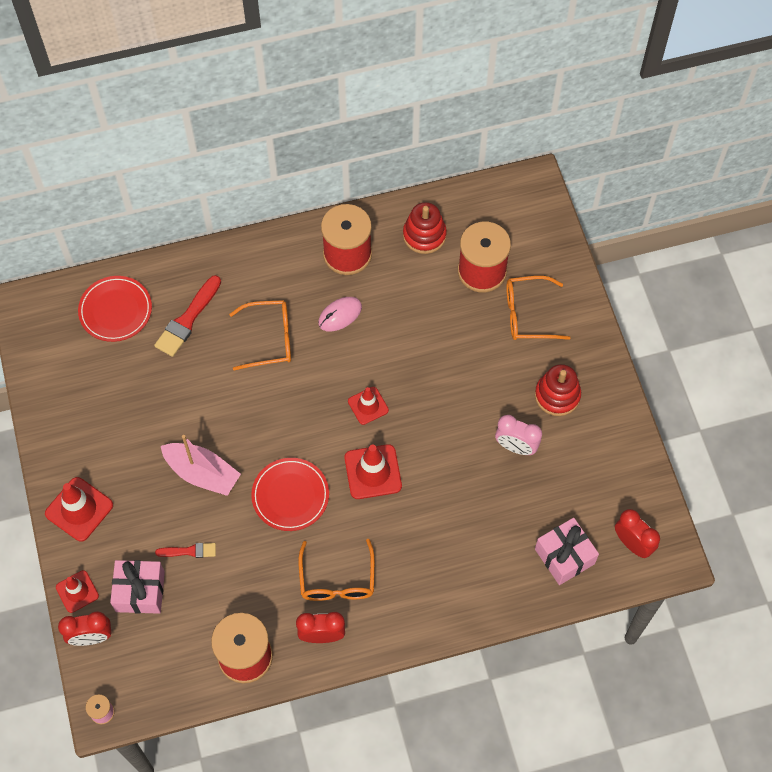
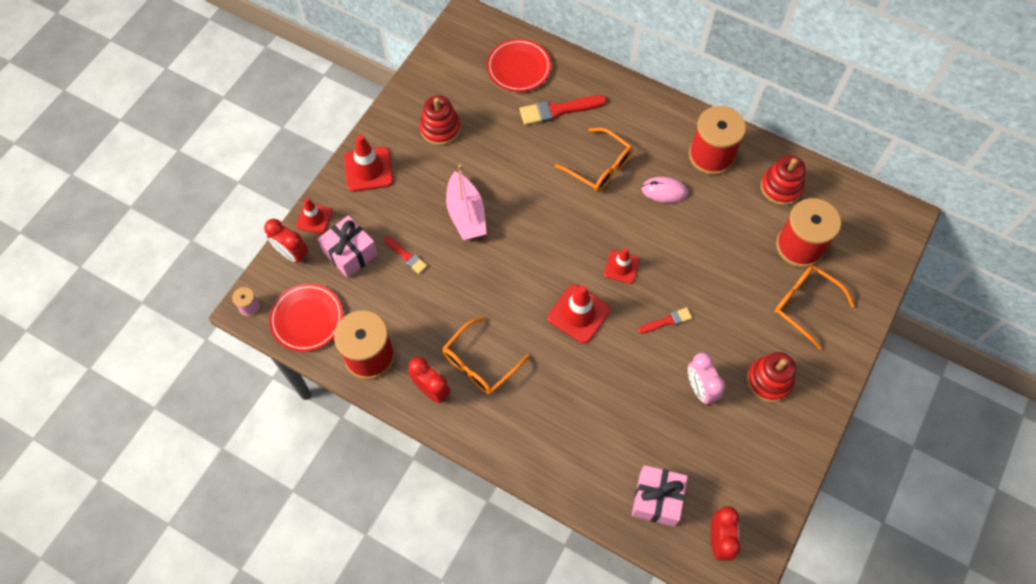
camera: 45 degrees right, 0 degrees up
(104, 421) = (440, 128): none -> red stacking toy
(290, 495) = (507, 279): red plate -> red plate (307, 319)
(443, 417) = (667, 321): none -> red brush

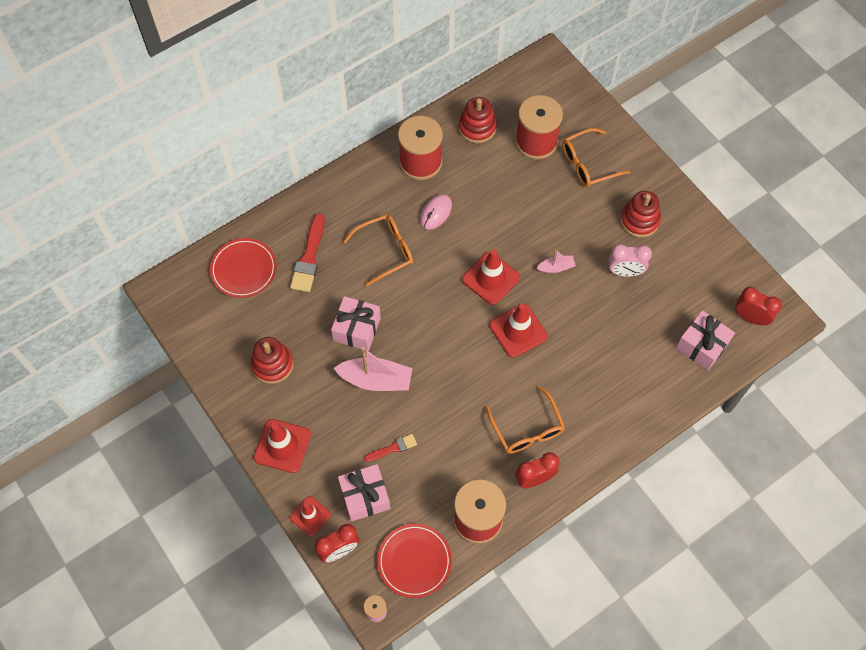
camera: 65 degrees left, 0 degrees up
(508, 178) = (357, 329): none -> pink gift
(621, 267) = (491, 278): red traffic cone -> red traffic cone, size x1.56
(667, 321) = (556, 267): red brush -> pink boat

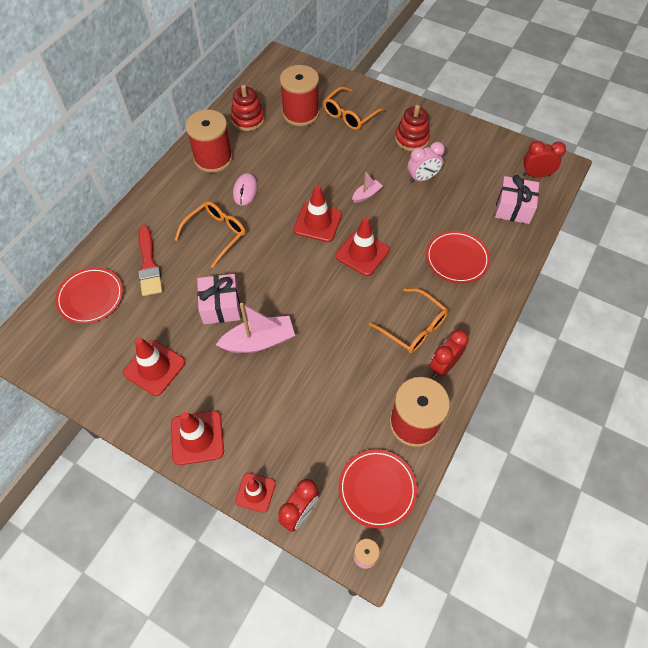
camera: 25 degrees left, 5 degrees down
(272, 364) = (154, 367): red stacking toy -> red traffic cone
(365, 496) = (300, 449): pink gift -> none
(393, 448) = (304, 394): red brush -> none
(609, 377) = (457, 259): none -> red plate

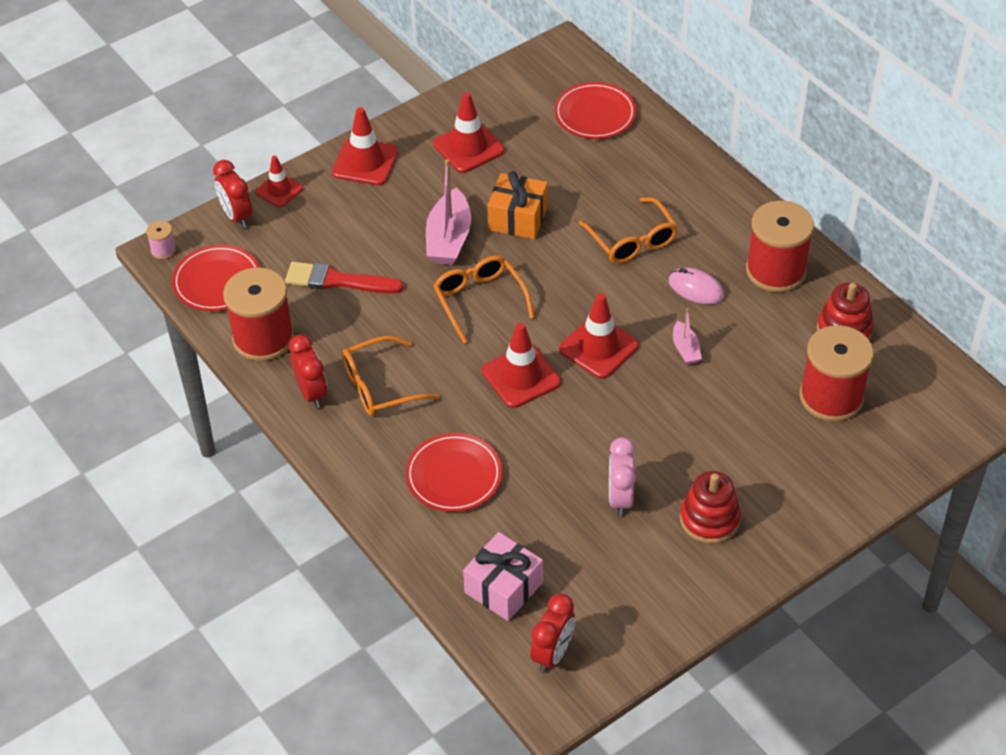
camera: 115 degrees right, 10 degrees down
(149, 264) = (616, 170): red brush -> red brush (338, 281)
(221, 306) = (517, 218): pink gift -> orange gift
(349, 115) = (801, 458): orange glasses -> orange glasses (479, 300)
(366, 195) = (621, 418): pink boat -> pink boat (685, 349)

